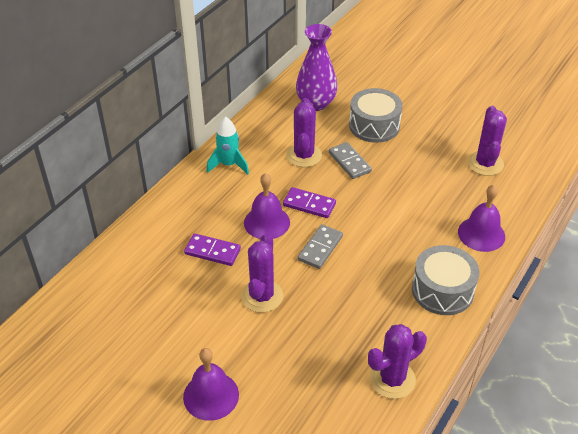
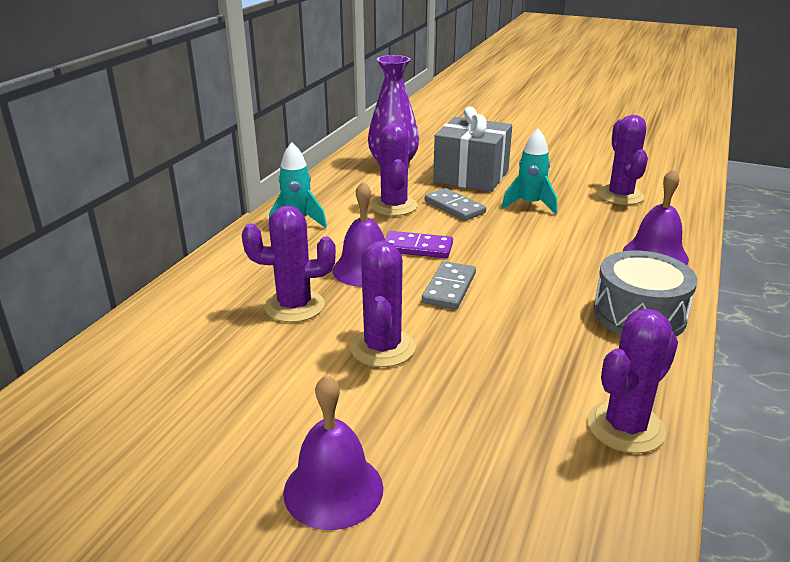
camera: 10 degrees left, 15 degrees down
(212, 251) = (294, 306): purple domino -> purple cactus
(374, 126) = (471, 176): grey drum -> grey gift
(409, 166) = (530, 205): none -> turquoise rocket

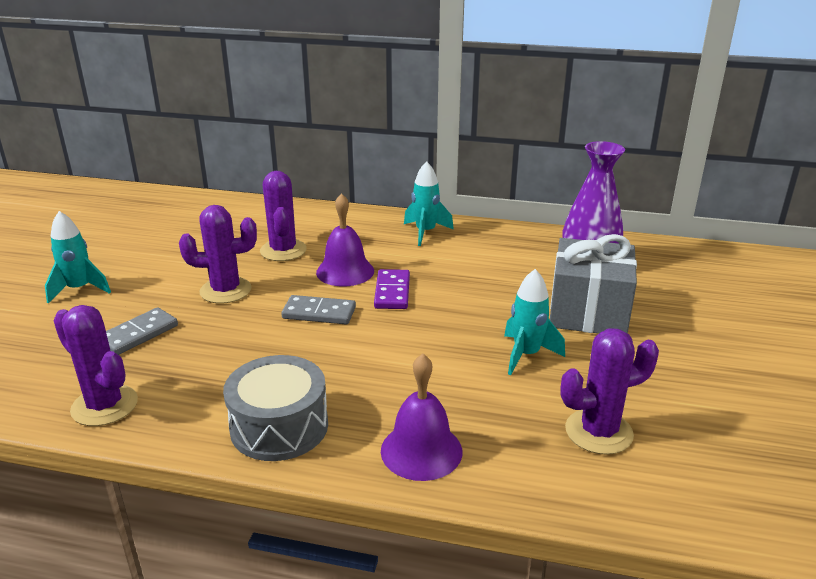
camera: 80 degrees right, 0 degrees up
(333, 489) = (79, 289): purple bell -> turquoise rocket
(394, 206) = (479, 272): purple cactus -> none
(454, 207) = (494, 306): grey domino -> grey domino (138, 334)

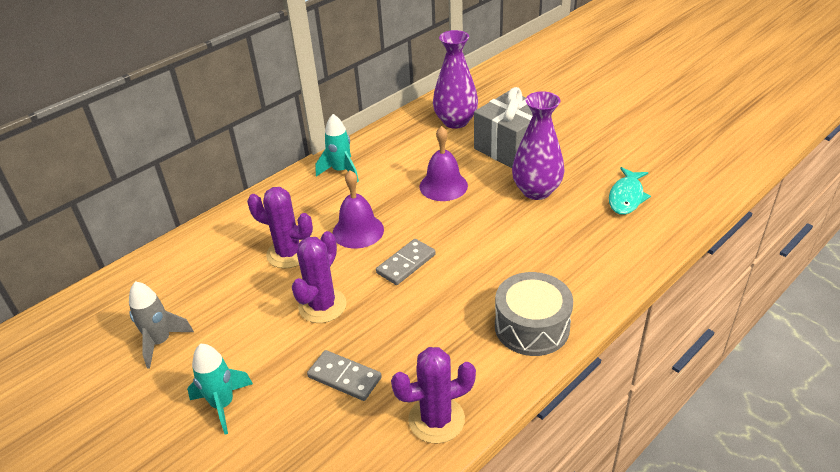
camera: 55 degrees left, 10 degrees up
(137, 239) = (160, 342): none -> grey rocket
(138, 334) = (344, 377): grey domino -> grey domino turned 45 degrees counterclockwise
(392, 292) = (411, 218): purple domino -> none
(421, 450) = (599, 270): purple bell -> purple bell (443, 186)
(526, 355) = (536, 191): turquoise rocket -> purple vase
(598, 432) = (626, 197): purple cactus -> turquoise fish

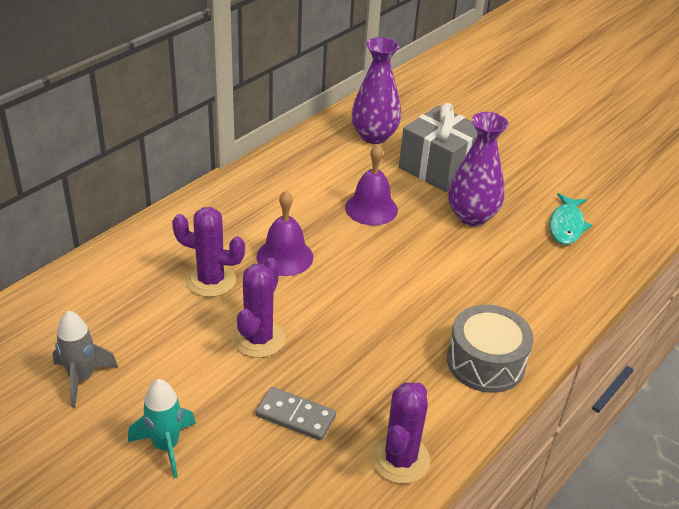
camera: 10 degrees left, 0 degrees up
(341, 171) = (255, 188): turquoise rocket -> none
(406, 264) = (343, 294): grey domino -> none
(436, 419) = (400, 459): purple cactus -> purple cactus turned 45 degrees counterclockwise

